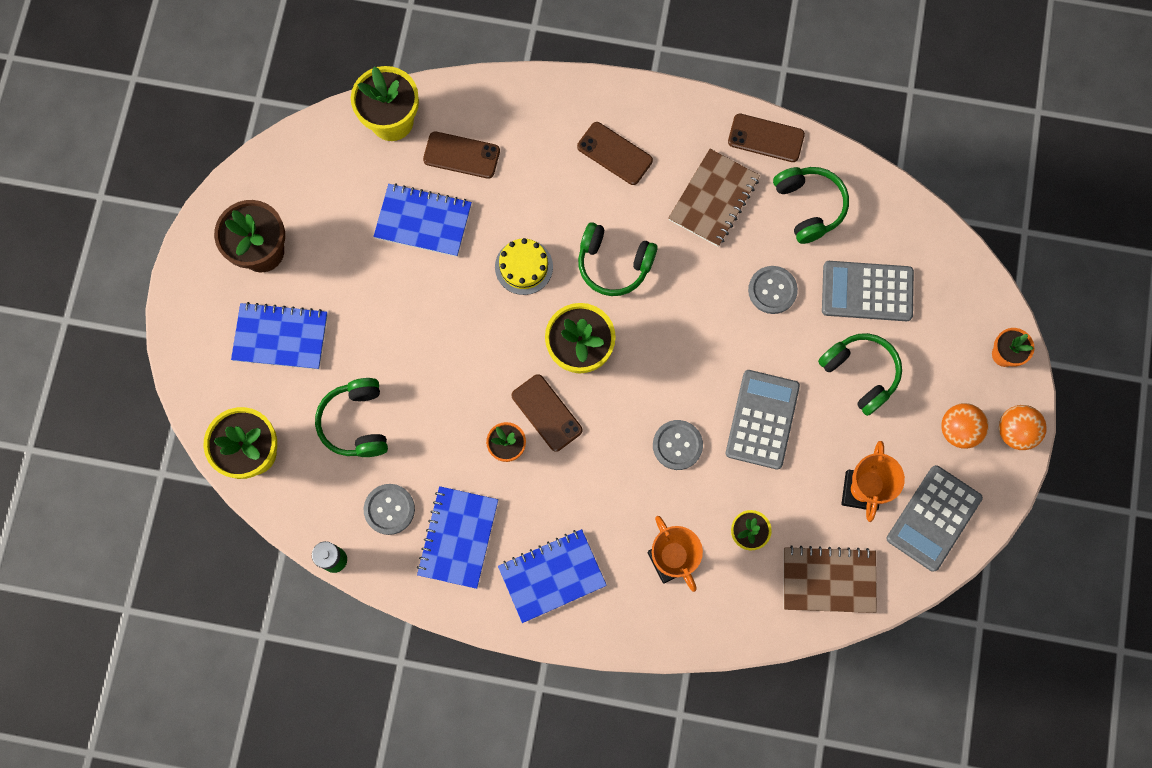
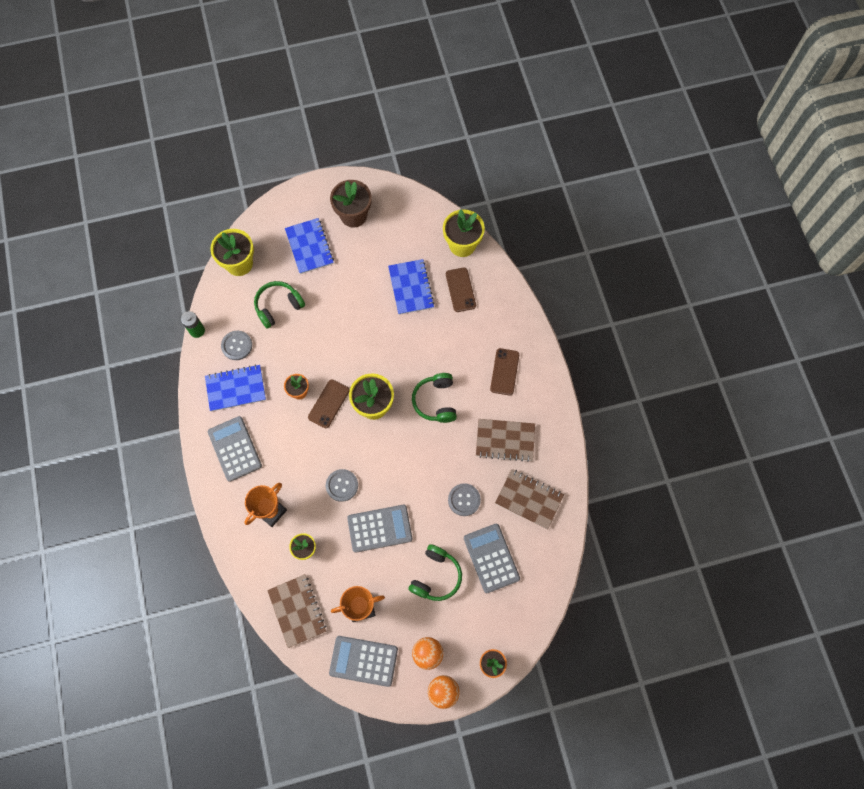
camera: 65 degrees right, 5 degrees down
(524, 267) = (410, 352): yellow cake -> none
(552, 576) = (234, 449): blue notebook -> grey calculator
(766, 138) = (560, 454): brown phone -> none
(809, 206) = (529, 499): green headphones -> brown notebook

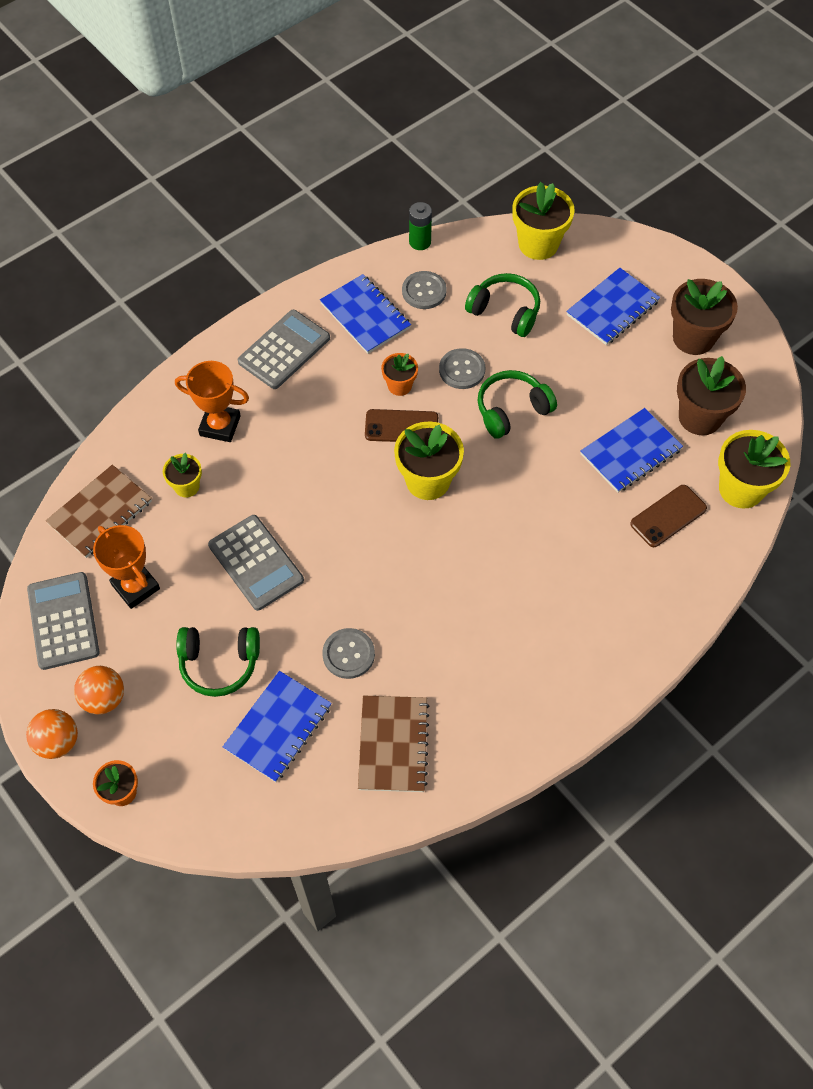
camera: 65 degrees right, 10 degrees down
(342, 485) = (294, 491): grey button -> grey button (462, 370)
(407, 240) = (700, 417): none -> brown flower pot
(435, 401) = (477, 555): green headphones -> green headphones (511, 410)
(491, 558) = (278, 727): grey calculator -> blue notebook
(504, 372) = (575, 628): brown phone -> none
(505, 440) = (467, 673): brown notebook -> none

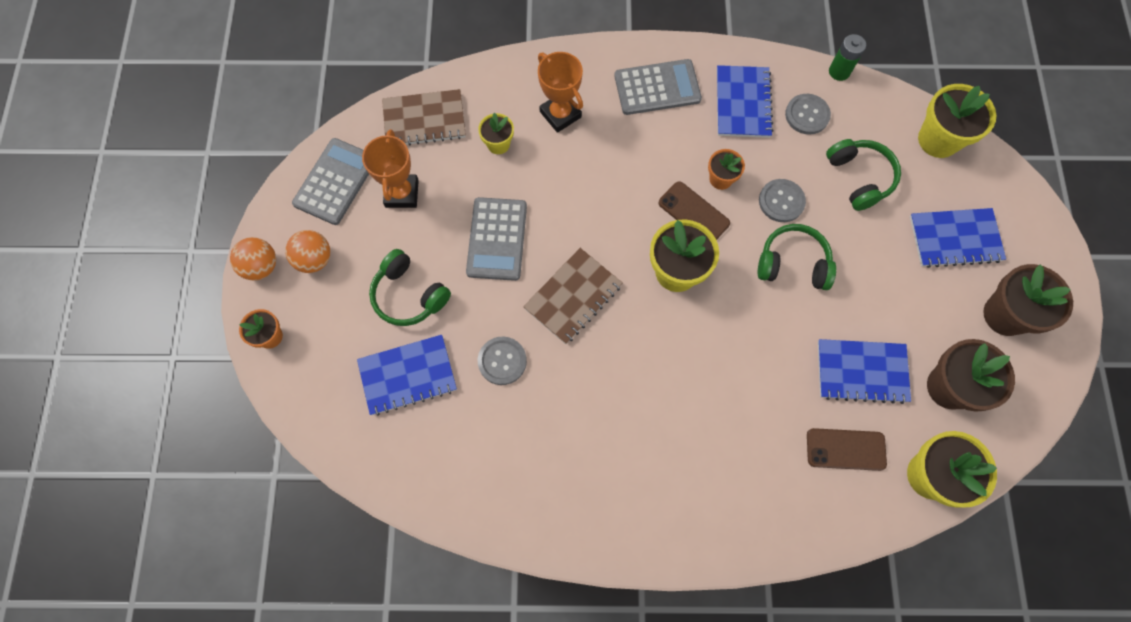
camera: 40 degrees right, 10 degrees up
(393, 744) = (474, 456): brown notebook -> brown notebook (573, 297)

